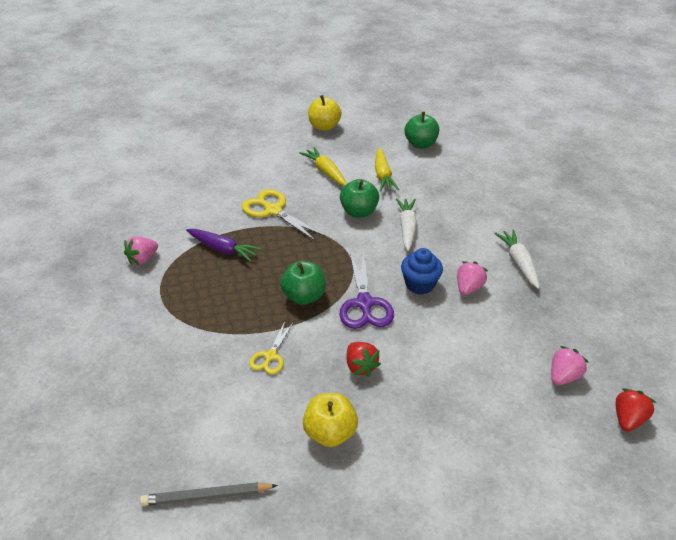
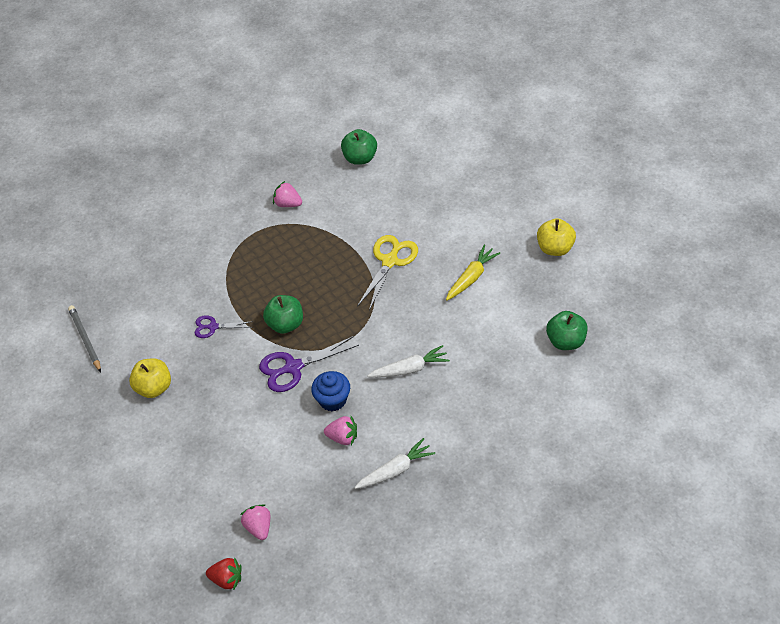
camera: 75 degrees right, 10 degrees up
(223, 249) = (321, 248): purple carrot -> none
(270, 356) = (213, 327): yellow scissors -> purple scissors
(359, 212) = (417, 325): green apple -> green apple (360, 158)
(360, 366) = (222, 386): red strawberry -> none
(383, 175) = (488, 325): yellow carrot -> none
(563, 376) = (258, 527): pink strawberry -> pink strawberry turned 135 degrees counterclockwise

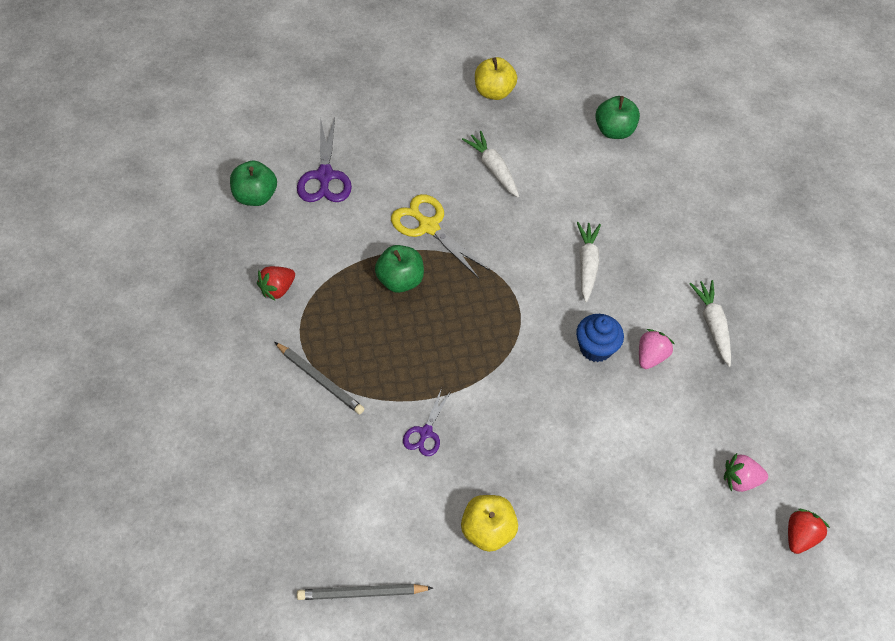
camera: 75 degrees left, 5 degrees up
(227, 256) = (320, 380): none -> grey pencil
(285, 324) = (463, 355): green apple -> green apple (400, 280)
(288, 204) = (277, 289): pink strawberry -> red strawberry
(293, 367) = (531, 370): purple scissors -> purple scissors (325, 176)
(471, 277) = (493, 169): yellow carrot -> white carrot

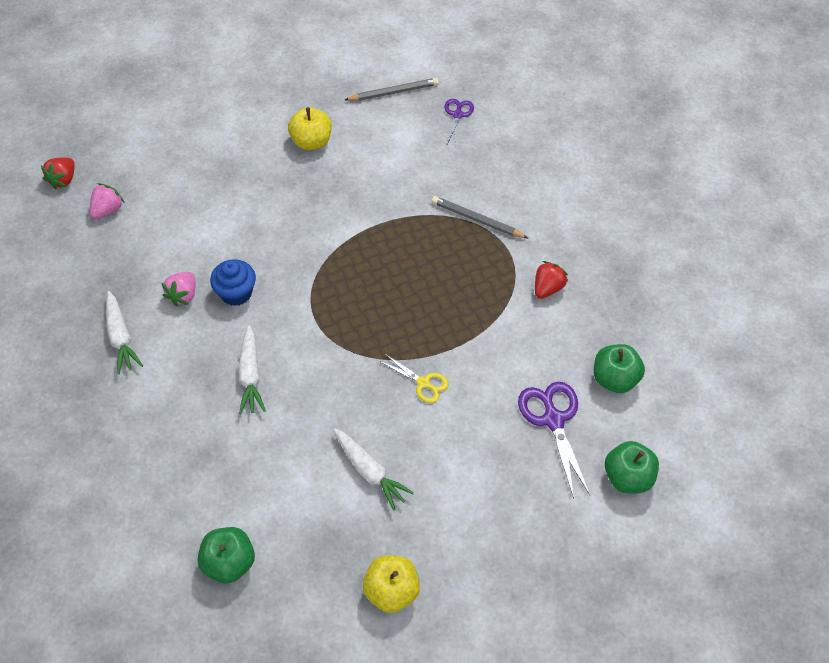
camera: 170 degrees right, 0 degrees up
(400, 280) = (435, 320): green apple -> green apple (627, 477)
(425, 433) = (375, 197): purple scissors -> purple scissors (457, 115)
(428, 226) = (423, 383): yellow scissors -> yellow scissors, size x0.59
(740, 480) = (107, 210): pink strawberry -> pink strawberry turned 45 degrees counterclockwise

